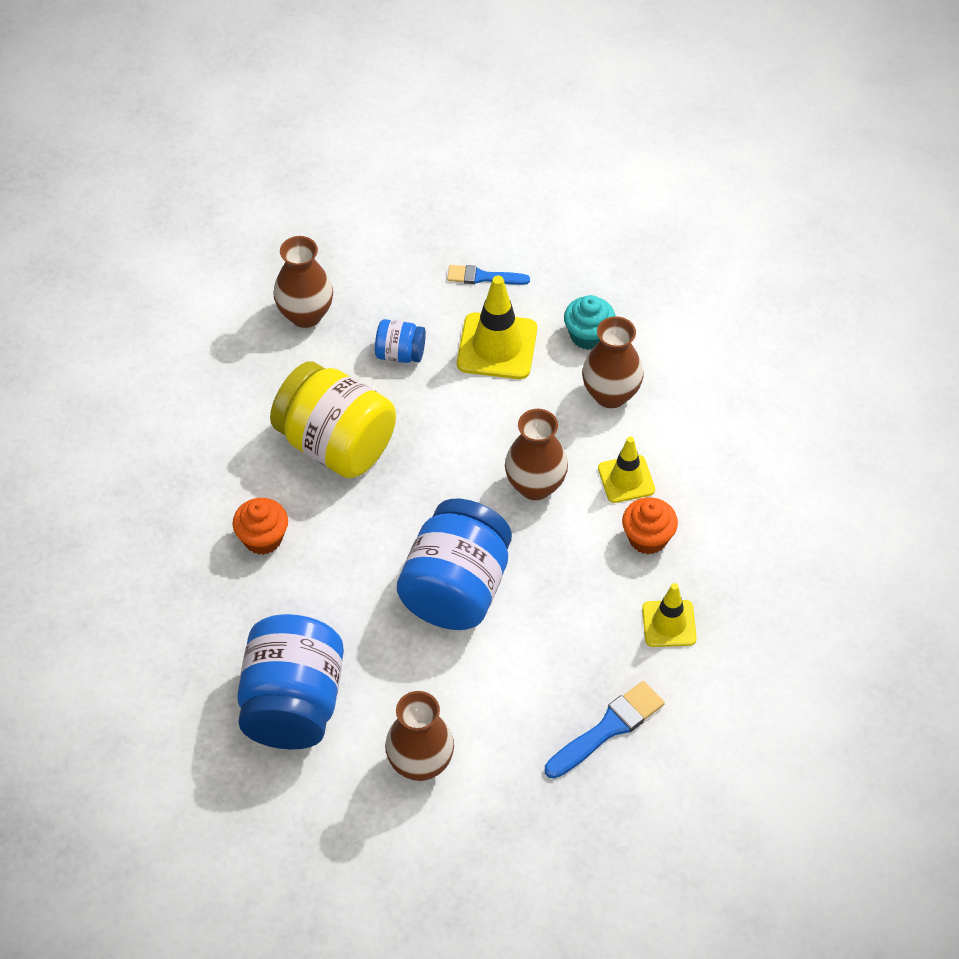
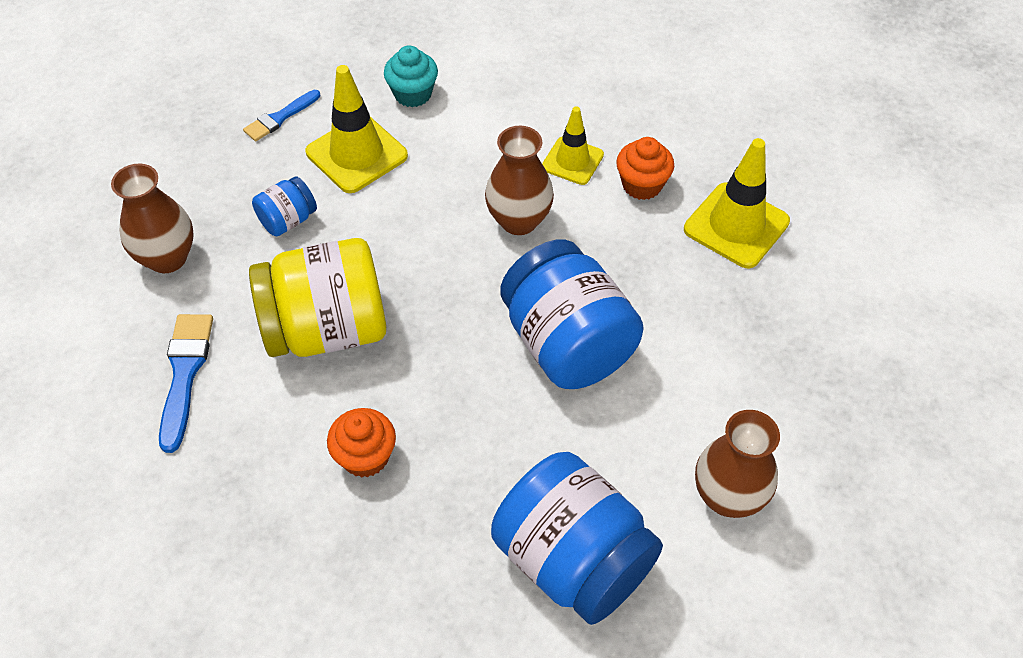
camera: 50 degrees left, 0 degrees up
(608, 728) = (804, 332): blue brush -> blue brush (185, 374)
(610, 394) = (483, 117): brown vase -> none
(669, 624) = (736, 225): yellow traffic cone -> yellow traffic cone, size x1.58

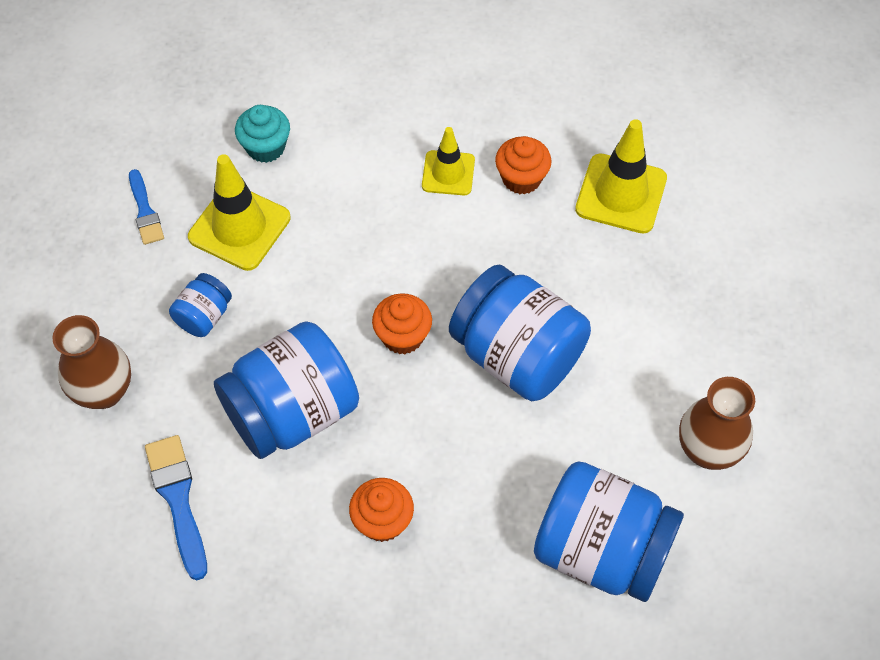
camera: 20 degrees left, 5 degrees up
(280, 118) = (145, 211): blue brush -> blue brush turned 45 degrees counterclockwise
(327, 329) = (292, 412): yellow jar -> blue jar
(463, 292) = (403, 336): none -> orange cupcake
(519, 220) = (423, 249): brown vase -> none

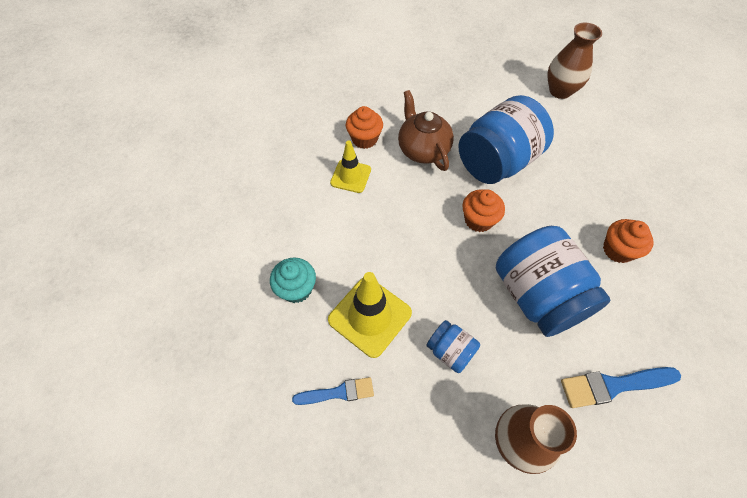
camera: 80 degrees left, 0 degrees up
(519, 255) = (423, 149): none -> brown teapot
(601, 550) = (625, 145): blue jar -> none
(621, 194) = (387, 95): yellow traffic cone -> none

